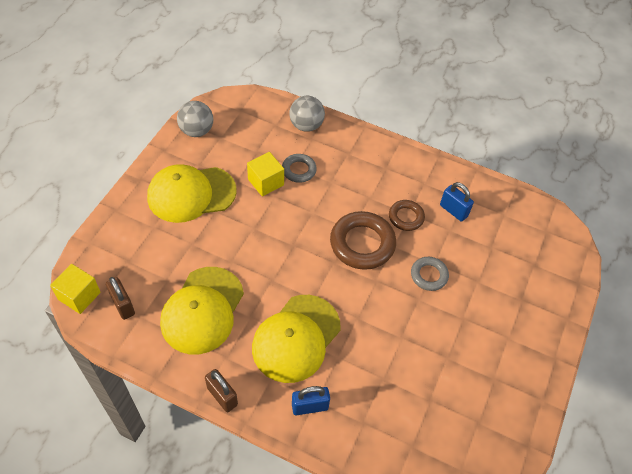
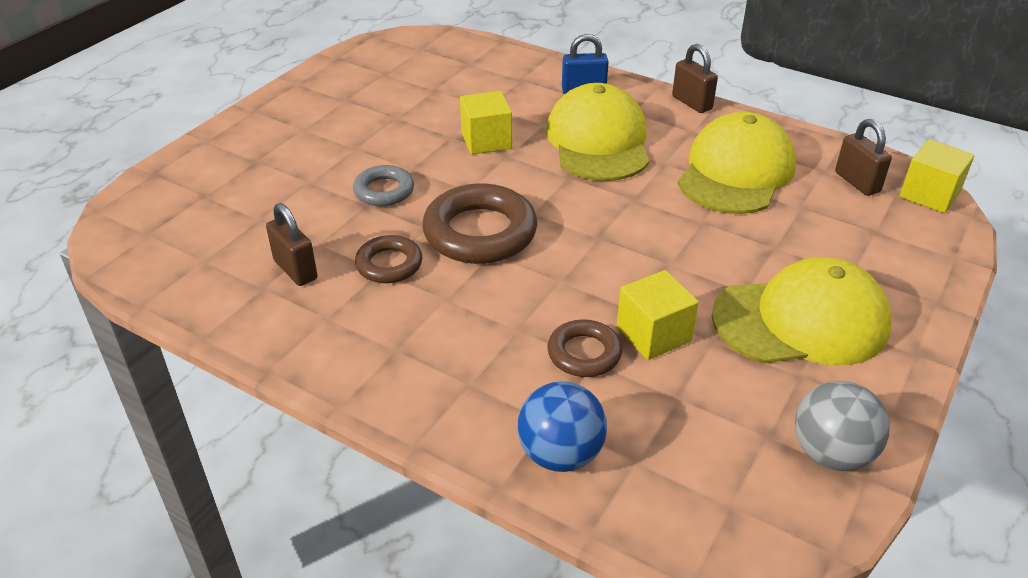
camera: 170 degrees left, 15 degrees down
(296, 338) = (598, 141): yellow cap -> yellow cap turned 45 degrees counterclockwise
(299, 170) = (584, 353): grey ring -> brown ring
(306, 125) = (560, 454): grey ball -> blue ball
(375, 333) = (486, 141): none -> yellow cube
(453, 211) = (295, 270): blue padlock -> brown padlock

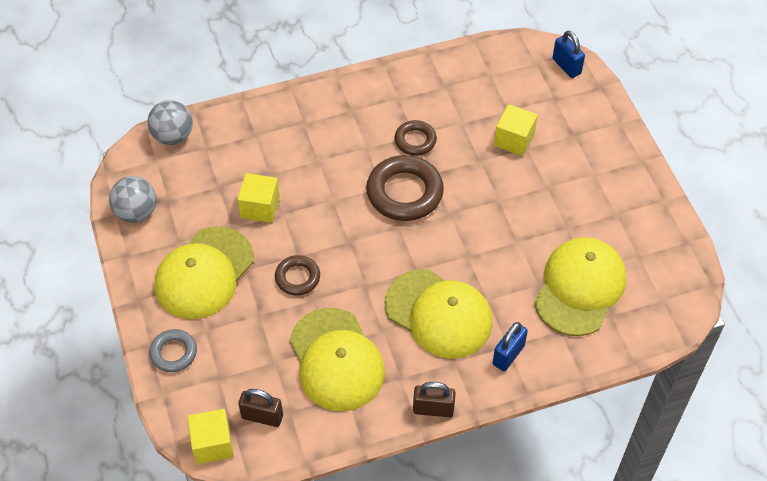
camera: 130 degrees right, 15 degrees up
(135, 208) = (566, 66): none -> blue padlock
(295, 270) = (447, 103): brown padlock -> none
(384, 191) = (485, 174): grey ring -> grey ring (173, 353)
(461, 86) = (580, 288): none -> yellow cap
(486, 141) = (495, 255): yellow cube -> yellow cube (514, 140)
(560, 454) = (236, 126): blue ball -> none
(584, 353) = (277, 173): brown ring -> brown ring (297, 278)
(667, 520) = (173, 136): none -> grey ball

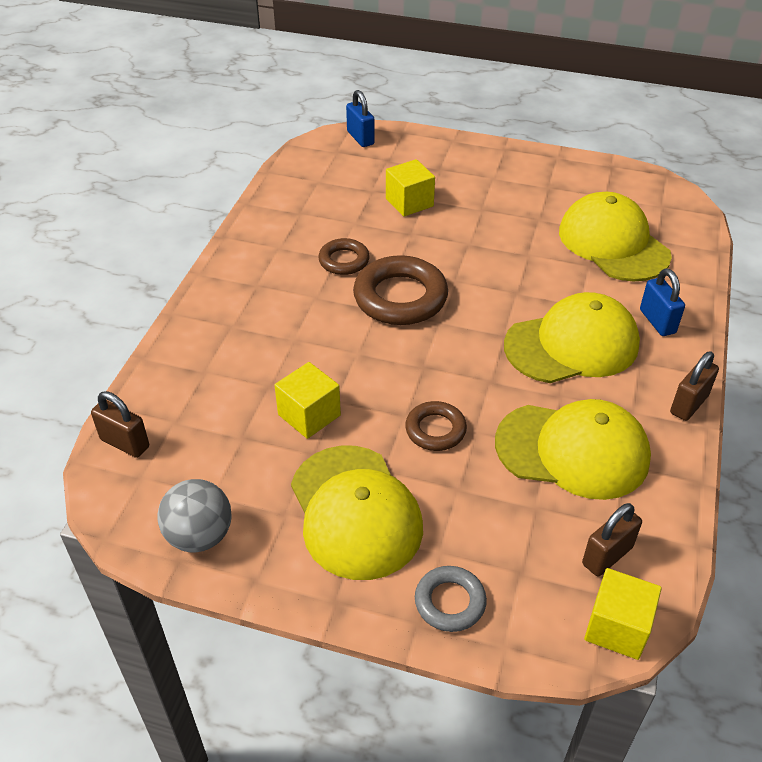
camera: 55 degrees left, 10 degrees down
(173, 136) = (125, 443): grey ball -> brown padlock
(566, 66) = (360, 138): blue padlock -> blue padlock turned 60 degrees clockwise

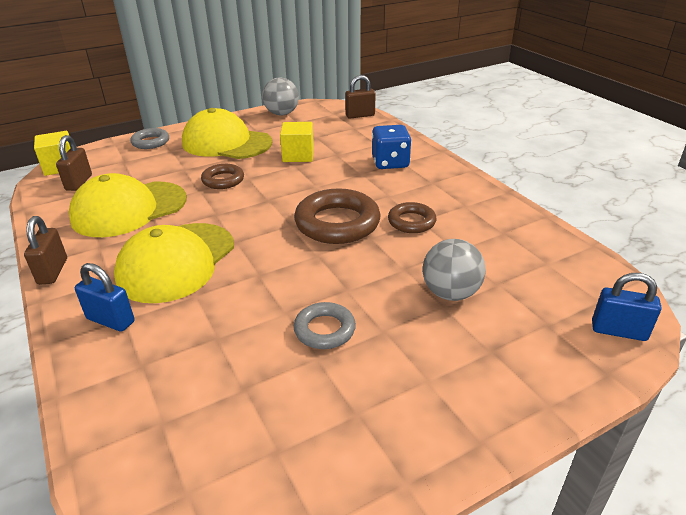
camera: 135 degrees right, 10 degrees down
(245, 333) = (390, 163): none -> blue dice
(409, 202) = (450, 293): yellow cube -> grey ball
(516, 229) = (324, 330): none -> grey ring
(613, 243) = (211, 380): yellow cap -> none

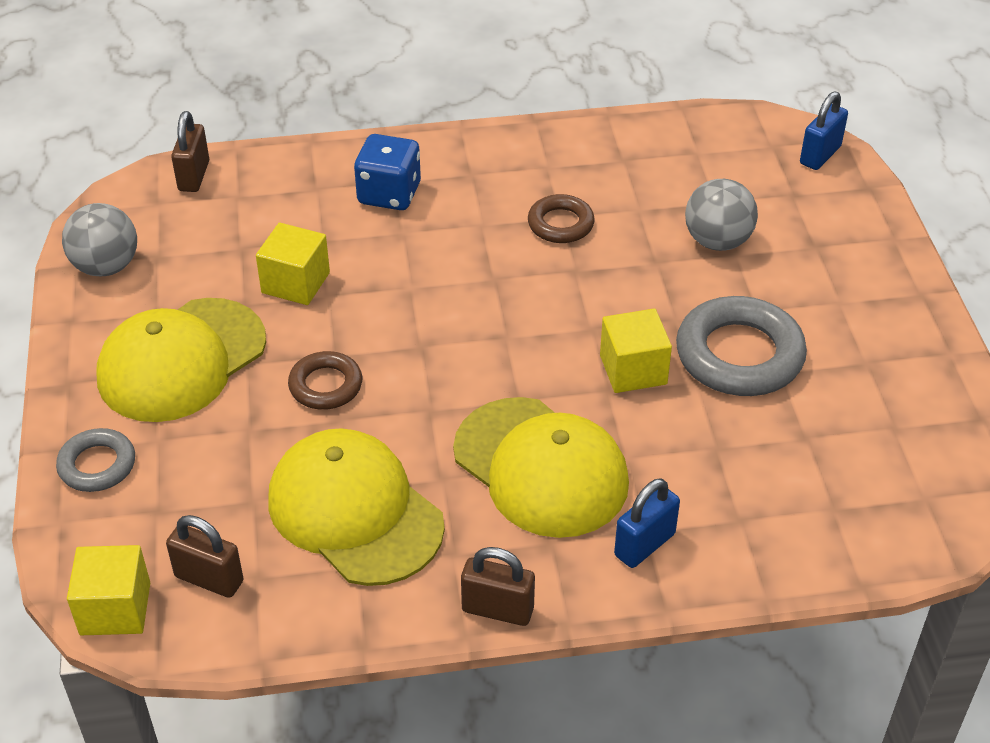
camera: 70 degrees left, 10 degrees up
(129, 209) = (355, 512): yellow cap -> yellow cap turned 150 degrees clockwise
(283, 280) = (633, 370): none -> yellow cube
(324, 330) = (739, 355): grey ring -> grey ring, size x1.77
(337, 223) = (527, 291): brown ring -> none

